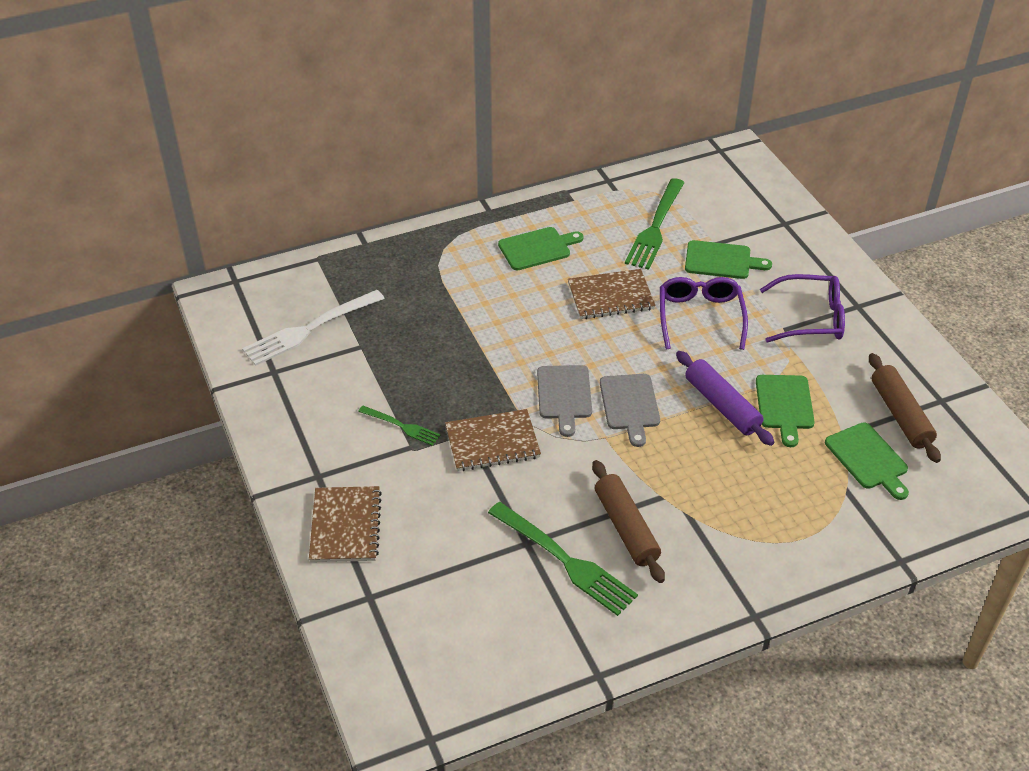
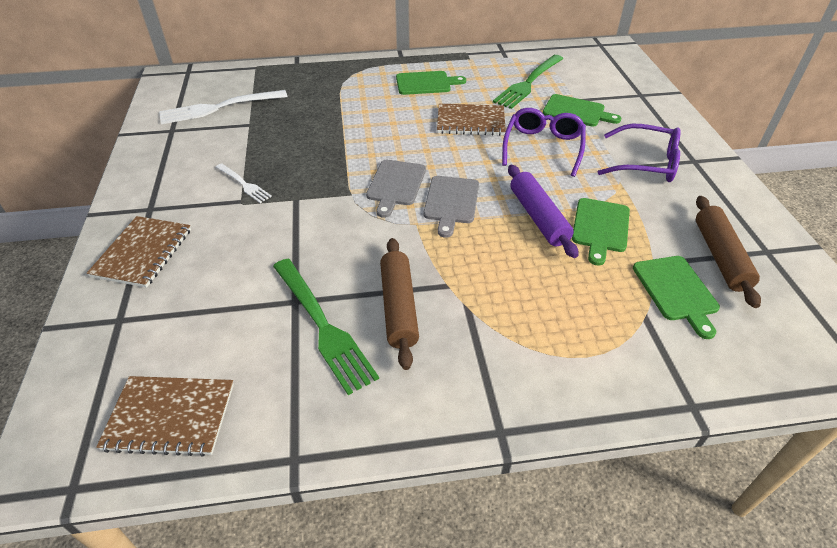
camera: 15 degrees right, 0 degrees up
(402, 426) = (244, 184): green fork -> white fork
(492, 442) = (313, 210): brown notebook -> brown notebook (170, 416)

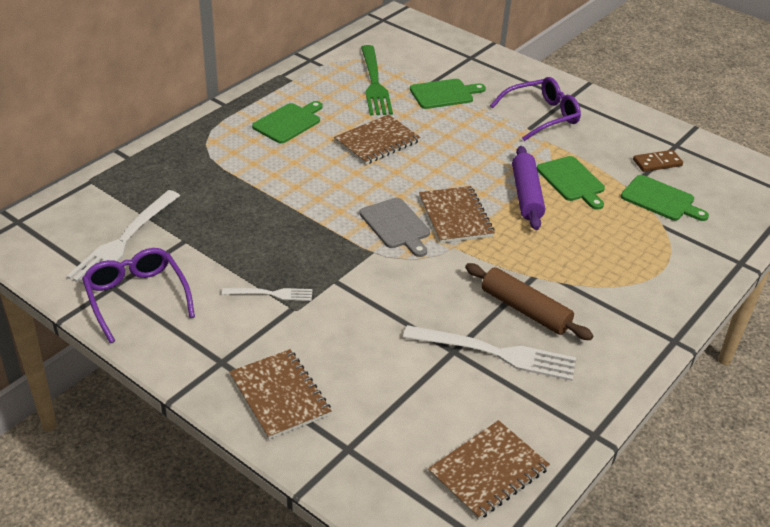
camera: 45 degrees left, 5 degrees down
(323, 326) = (497, 353): green fork -> white fork
(451, 202) = (455, 216): grey cutting board -> brown notebook
(538, 217) = (526, 195): purple rolling pin -> purple rolling pin turned 60 degrees clockwise
(543, 147) = (459, 138): purple glasses -> purple glasses (137, 298)
(720, 256) = (657, 163): brown rolling pin -> brown domino

